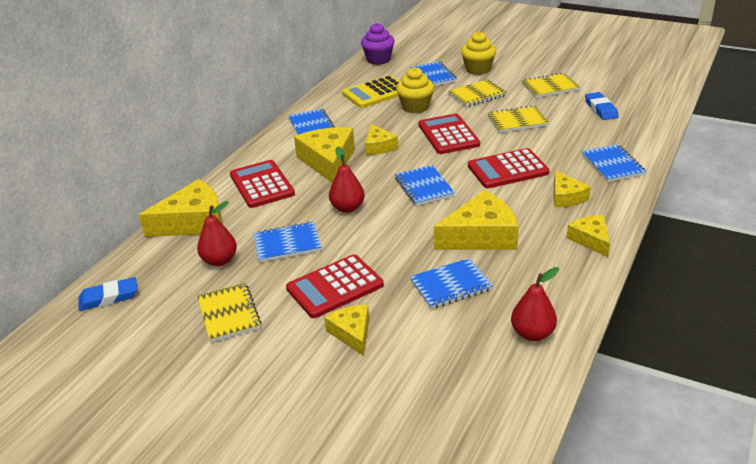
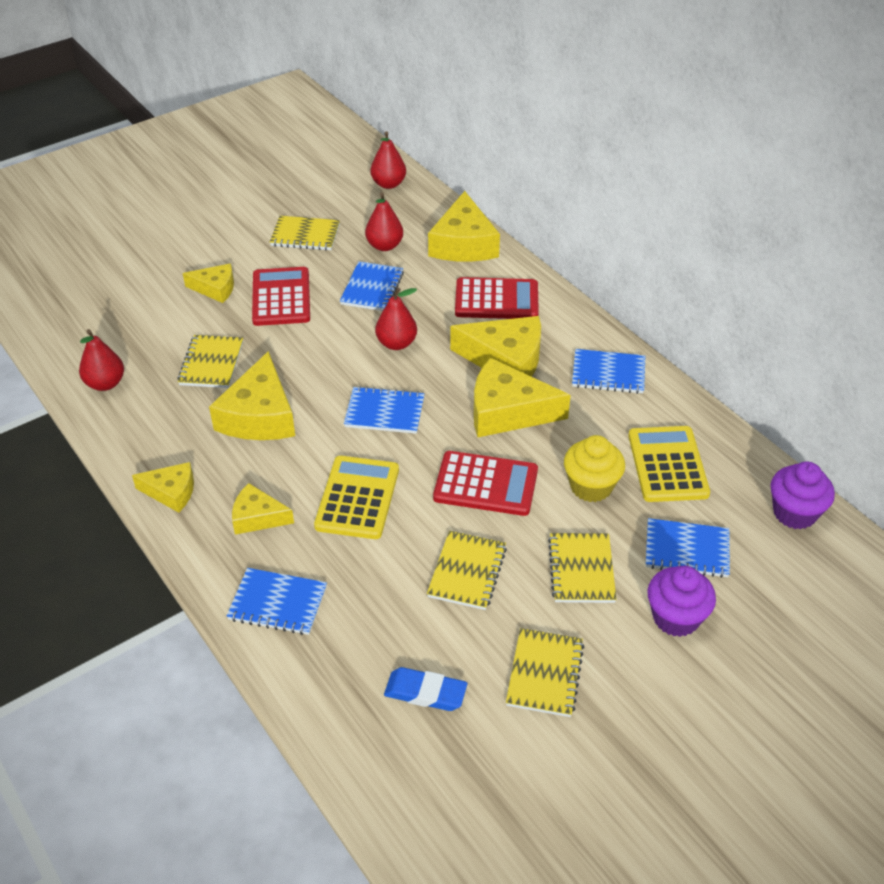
camera: 115 degrees right, 10 degrees up
(109, 297) = (388, 184): blue eraser -> red pear
(379, 146) = (507, 411): yellow cheese -> yellow cheese, size x1.74
(450, 285) = (211, 363): blue notebook -> yellow notebook
(478, 69) = (676, 618): yellow cupcake -> purple cupcake
(507, 169) = (357, 498): red calculator -> yellow calculator

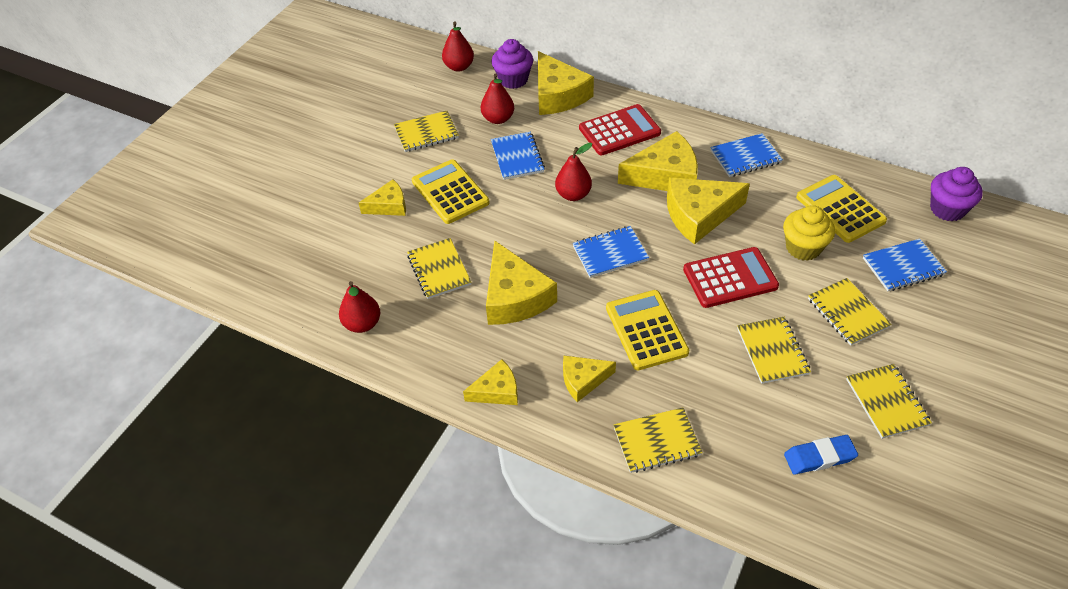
camera: 25 degrees left, 5 degrees up
(278, 603) = (656, 441): blue notebook -> yellow notebook
(281, 297) = (450, 192): red calculator -> yellow calculator
(676, 618) = (935, 319): purple cupcake -> purple cupcake (513, 79)

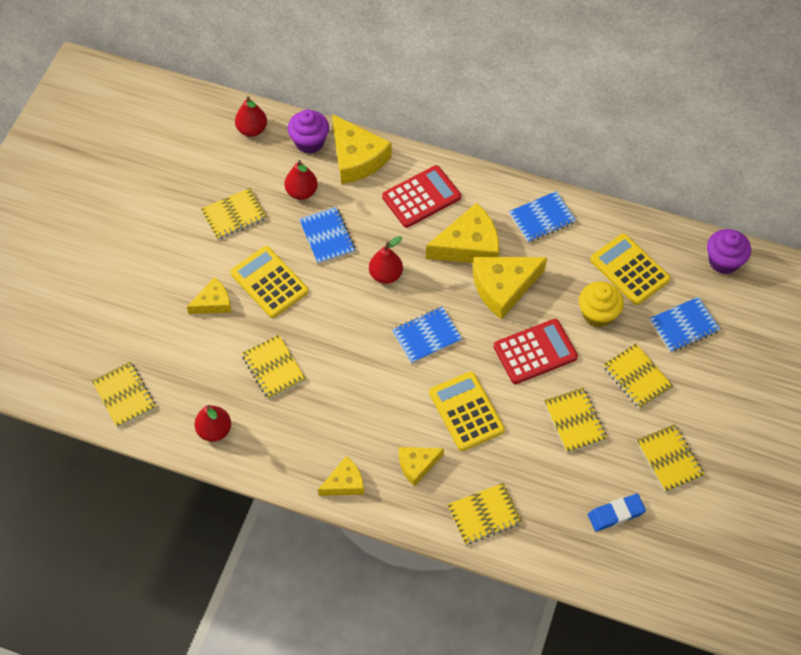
camera: 10 degrees left, 10 degrees up
(275, 282) = (124, 395): none -> yellow notebook
(515, 297) = (347, 389): yellow cheese -> none

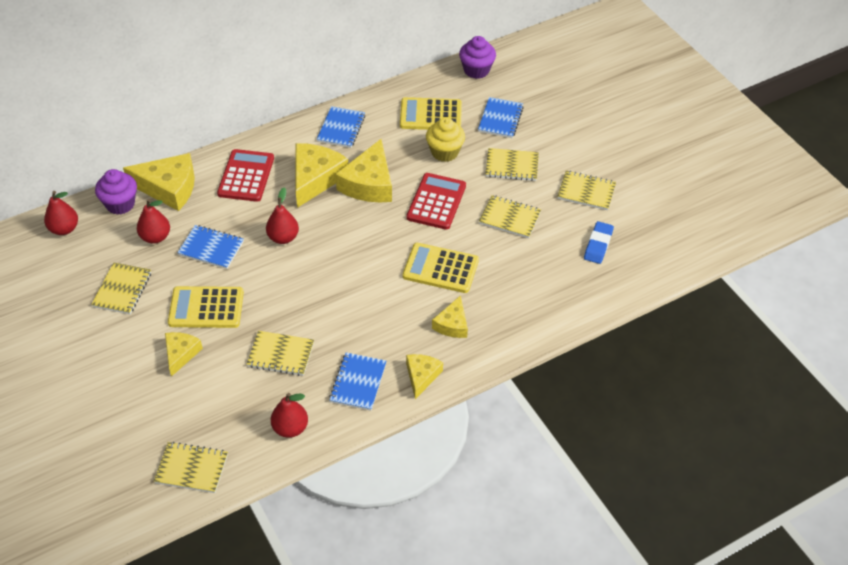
camera: 50 degrees left, 10 degrees down
(426, 336) = (358, 249): blue notebook -> blue notebook (358, 383)
(484, 515) = (529, 313): yellow notebook -> none

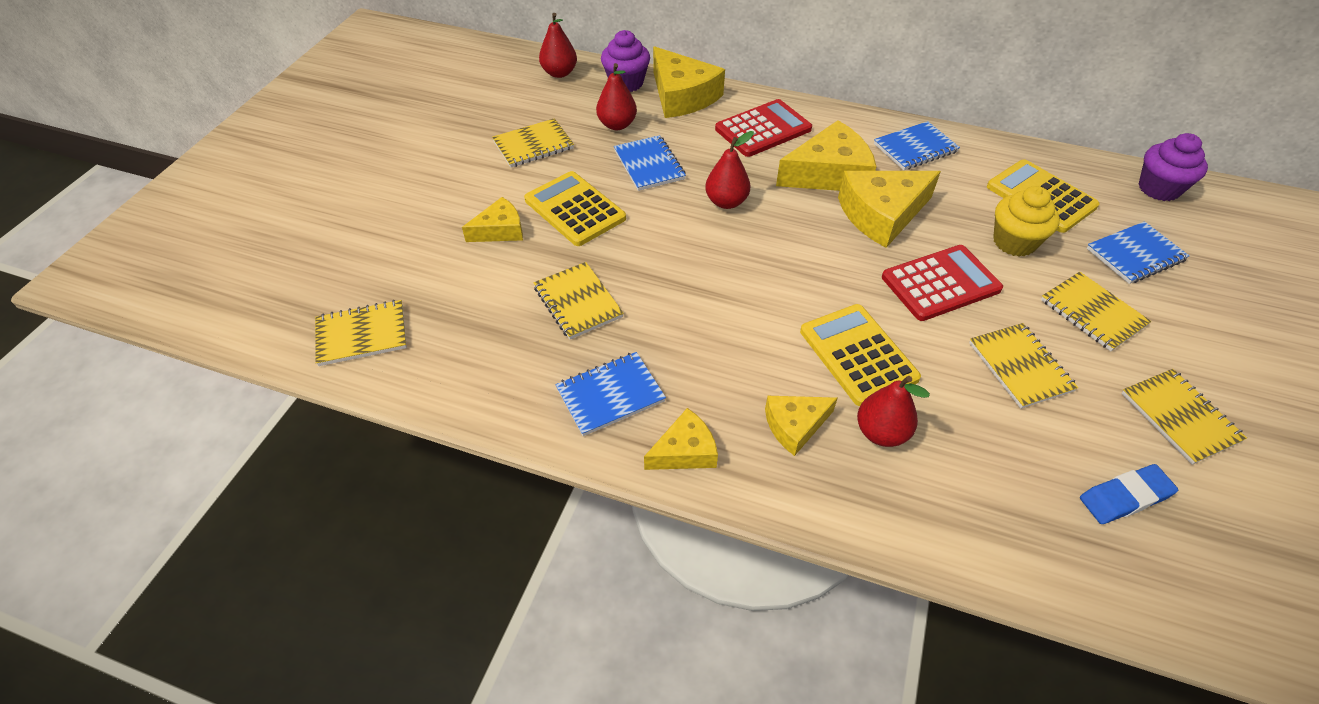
camera: 50 degrees right, 0 degrees up
(191, 469) = (362, 335): yellow notebook -> yellow notebook turned 75 degrees counterclockwise
(290, 428) = (488, 379): red pear -> red pear (881, 432)

